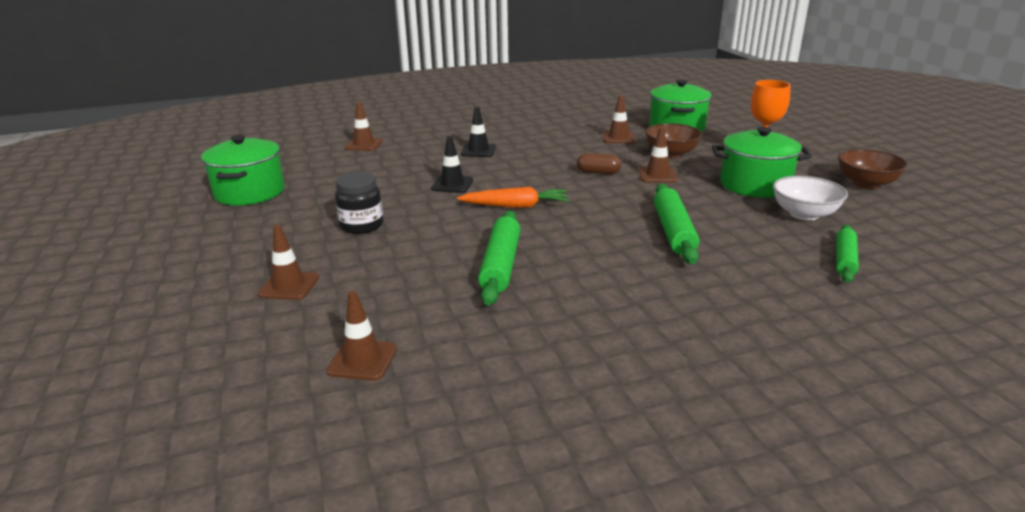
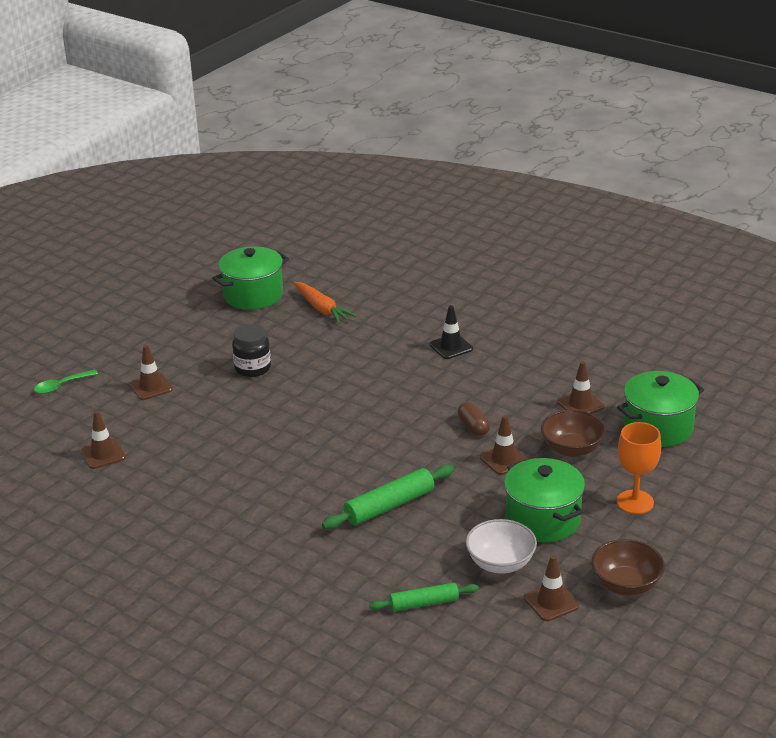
camera: 55 degrees right, 5 degrees up
(167, 344) = (61, 386): none -> green spoon
(364, 145) = (396, 288): brown traffic cone -> brown traffic cone (551, 602)
(452, 184) = (364, 369): black traffic cone -> none
(501, 265) = (255, 451): green rolling pin -> none
(516, 206) = (356, 416): orange carrot -> orange carrot (322, 309)

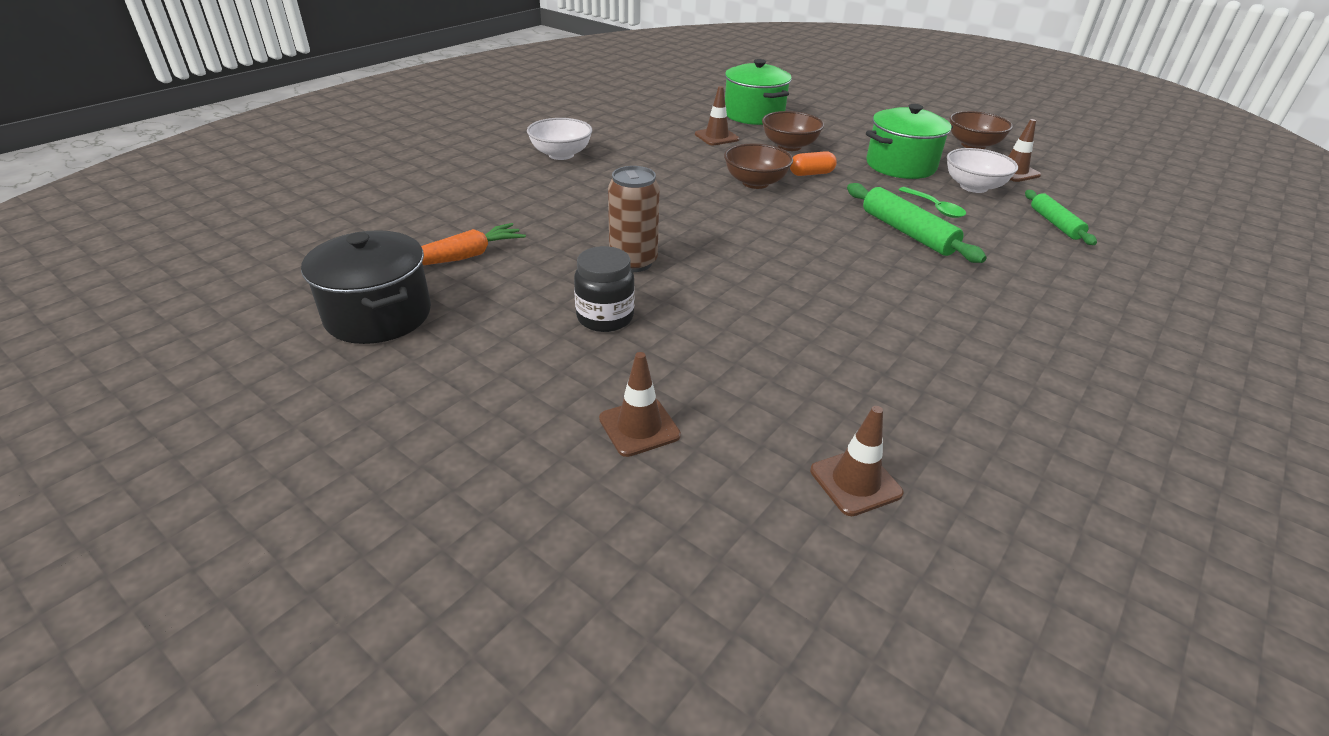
camera: 90 degrees left, 5 degrees up
(61, 386) = (611, 572): green spoon -> green spoon (935, 208)
(253, 295) = (378, 315): green pot -> black pot
(323, 373) = (633, 262): none -> brown can
(451, 347) = (595, 183): black traffic cone -> none
(473, 427) = (755, 183): brown capsule -> brown bowl
(504, 459) = (811, 174): brown traffic cone -> orange capsule
(505, 325) = (561, 154): none -> white bowl
(635, 502) = (862, 132): orange goblet -> none

